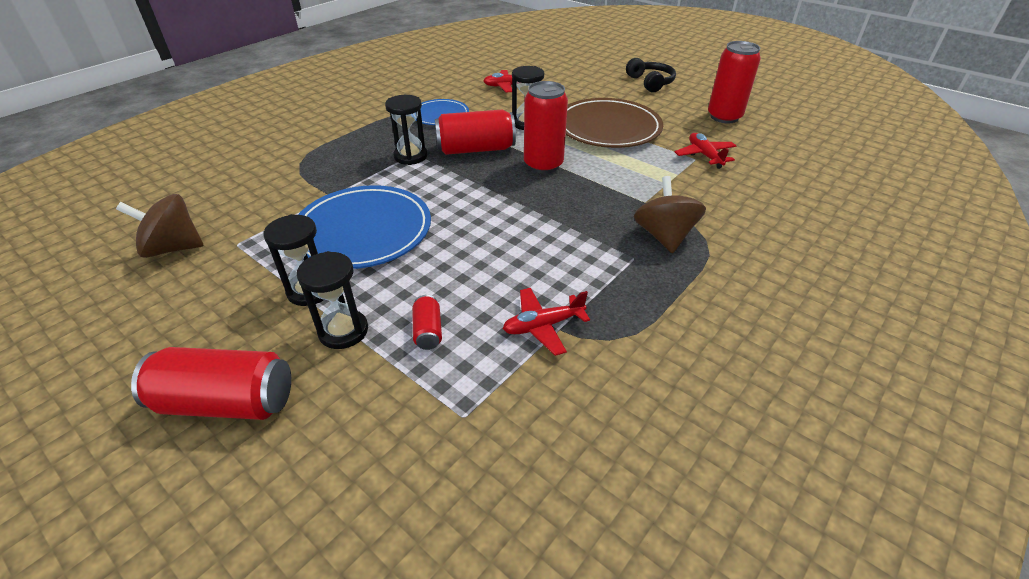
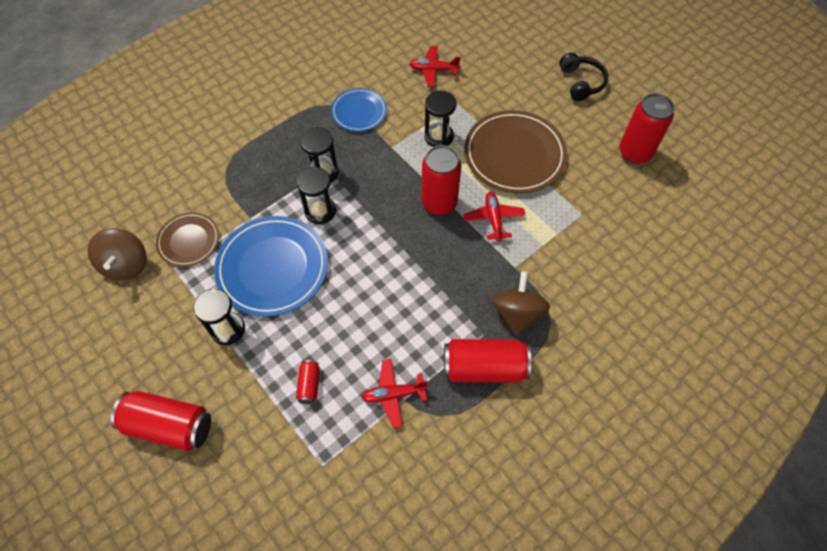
camera: 10 degrees right, 20 degrees up
(173, 248) = (126, 265): brown spinning top -> brown spinning top turned 105 degrees counterclockwise
(256, 220) = (189, 241): none -> brown plate
(343, 331) = (249, 375): black hourglass -> black hourglass (320, 211)
(476, 149) = (383, 170): red can -> red can (484, 367)
(704, 155) = (592, 210): red plane -> red plane (493, 219)

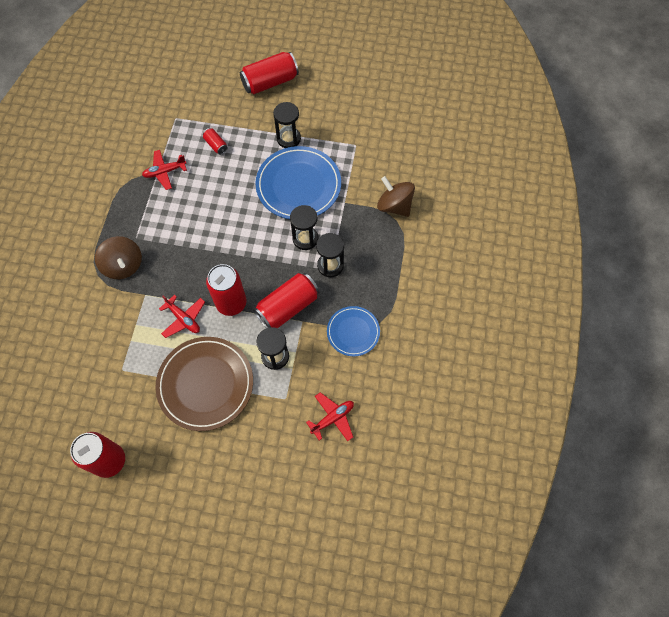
camera: 140 degrees right, 5 degrees up
(126, 265) = (384, 128): brown spinning top -> brown spinning top (394, 206)
(189, 241) = (365, 164): brown plate -> none
(393, 394) = (165, 172): red plane -> red plane turned 150 degrees counterclockwise
(484, 367) = (122, 220): red can -> red can (287, 307)
(581, 82) = (198, 506): black headphones -> none

